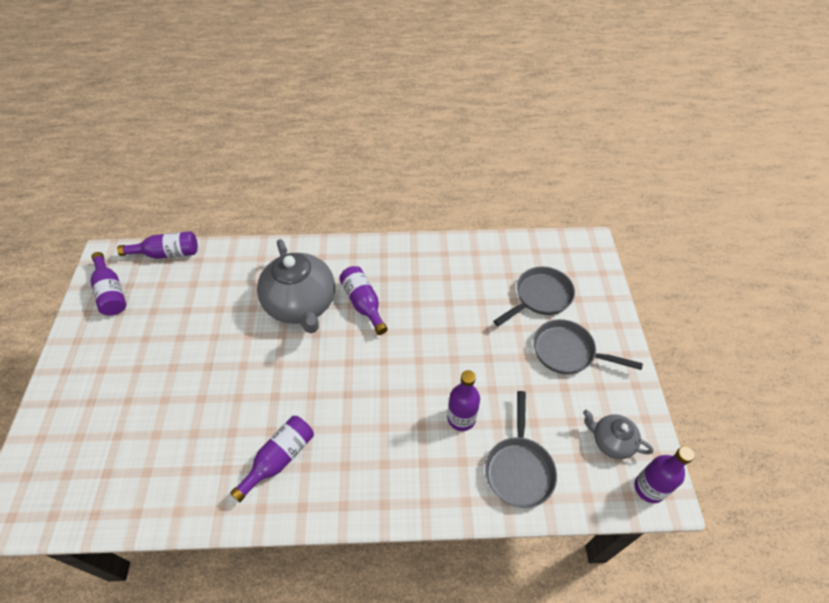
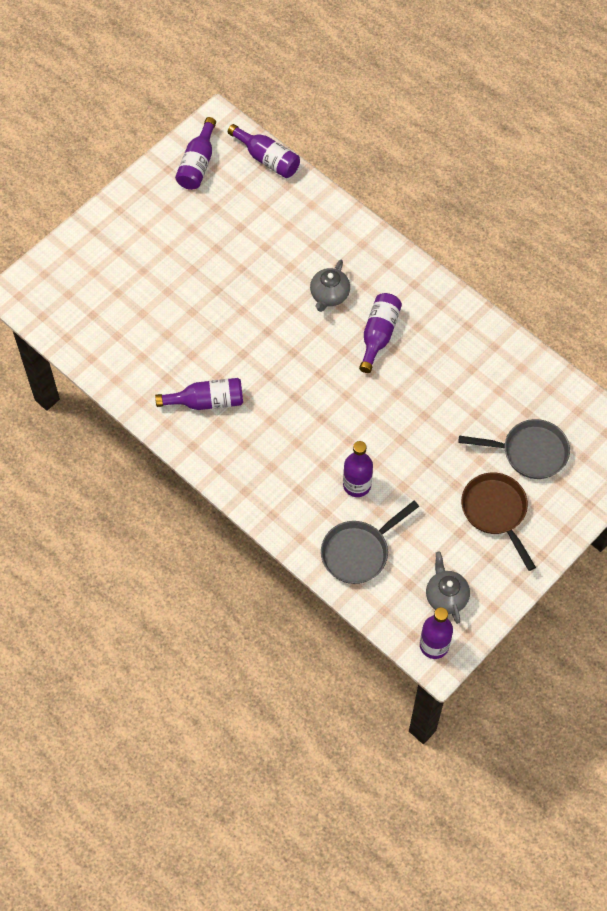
camera: 45 degrees right, 10 degrees up
(301, 305) = (329, 295): grey teapot -> grey teapot, size x0.50
(567, 352) = (496, 512): grey pan -> brown pan

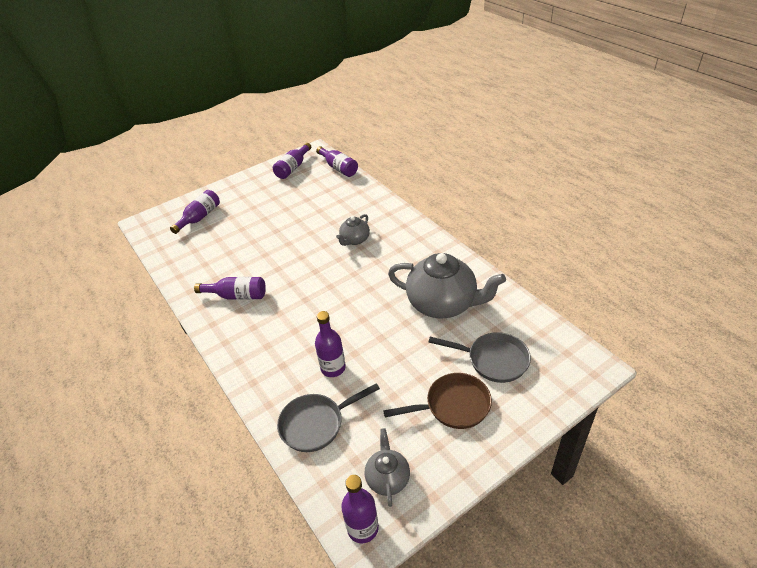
camera: 15 degrees right, 20 degrees down
(379, 335) = (384, 266): purple bottle -> purple bottle (200, 217)
(462, 384) = (443, 304): none -> grey teapot
(496, 512) = (453, 406): brown pan -> brown pan turned 90 degrees clockwise

